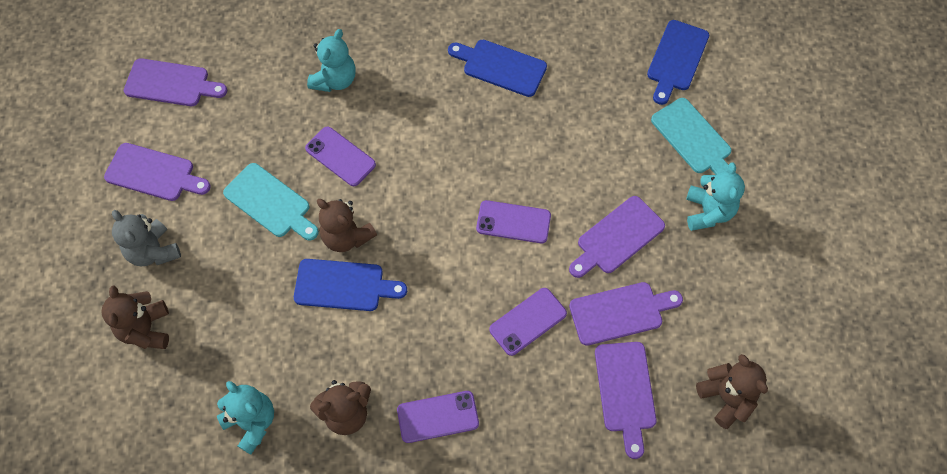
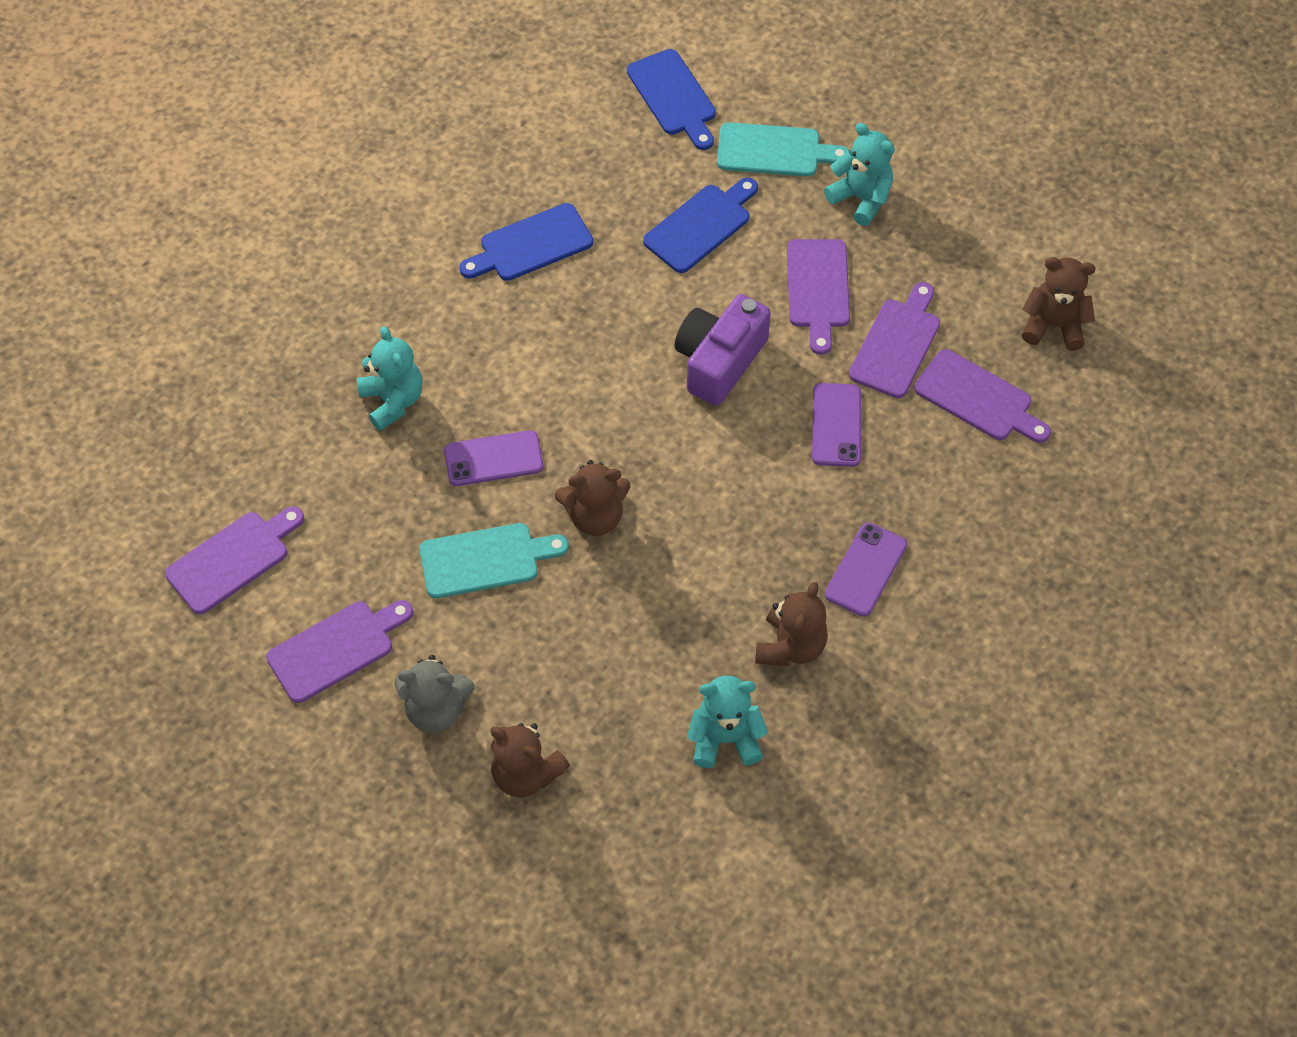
camera: 50 degrees left, 5 degrees down
(344, 286) = (649, 556): blue cutting board -> blue cutting board (701, 226)
(513, 222) = (719, 361): purple phone -> purple camera

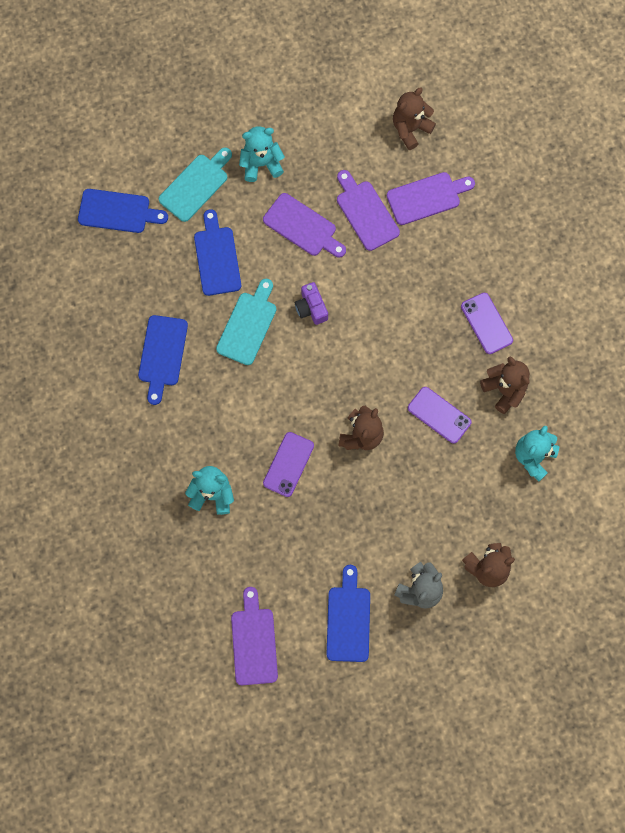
camera: 55 degrees left, 15 degrees up
(336, 649) = (348, 619): purple cutting board -> blue cutting board
(486, 560) = (348, 508): turquoise cutting board -> turquoise cutting board (248, 325)
(719, 361) = (311, 308): purple camera -> purple camera, size x0.58
(836, 425) = (393, 277): purple phone -> purple phone (439, 415)

